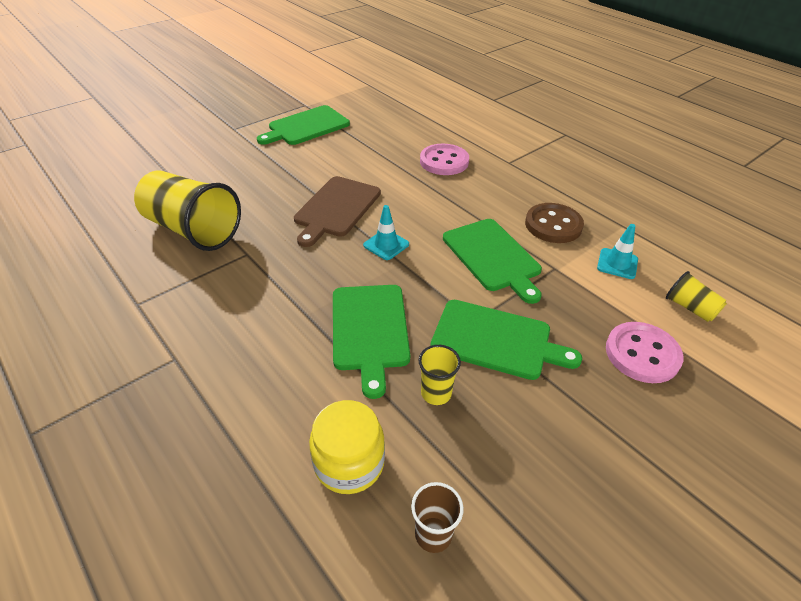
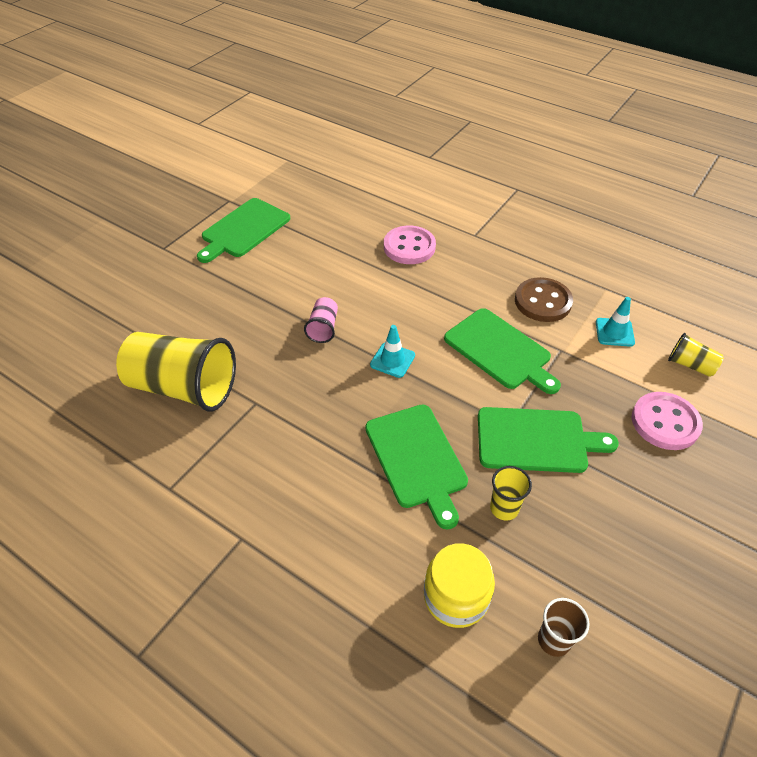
camera: 15 degrees left, 5 degrees up
(336, 208) = (323, 328): brown cutting board -> pink cup

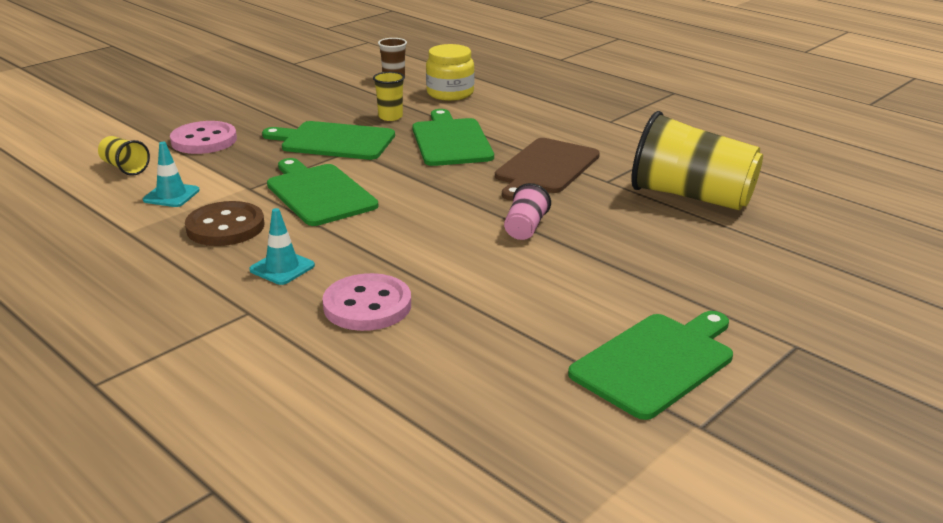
camera: 170 degrees left, 20 degrees down
(313, 417) = (545, 168): none -> brown cutting board
(392, 360) = (448, 196): turquoise traffic cone -> turquoise traffic cone (282, 268)

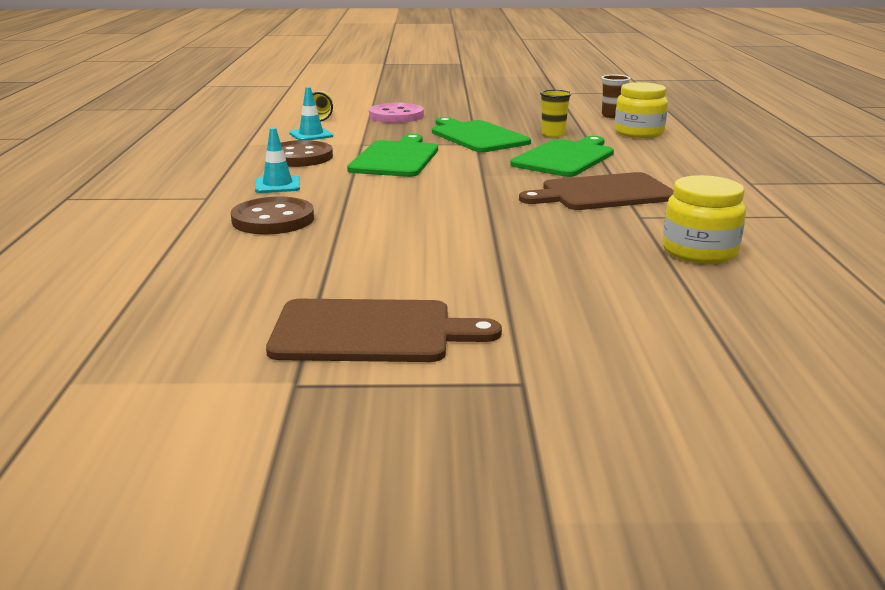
camera: 45 degrees right, 5 degrees down
(367, 305) = (273, 219): pink button -> brown button
(525, 228) = (489, 220): pink cup -> none
(656, 362) = (370, 332): green cutting board -> brown cutting board
(691, 197) = (699, 251): yellow cup -> yellow jar

